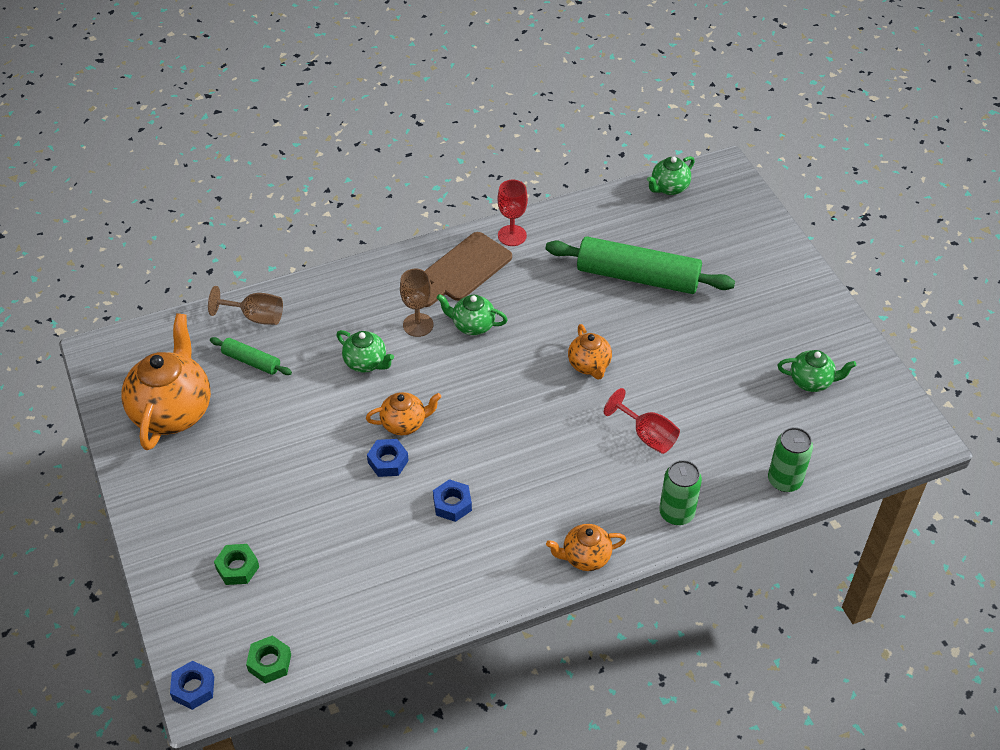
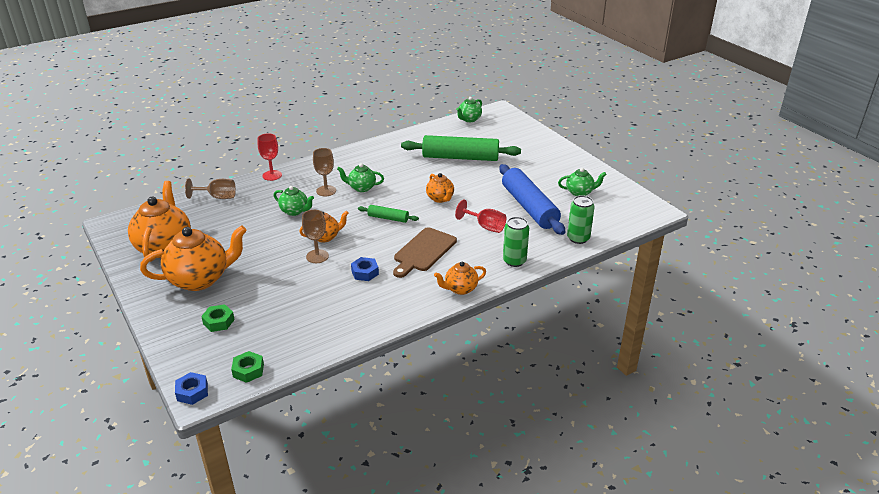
camera: 10 degrees left, 15 degrees down
(218, 483) = (200, 279): none -> orange teapot
(251, 361) = (217, 218): green rolling pin -> green rolling pin (388, 218)
(388, 461) = (317, 256): blue nut -> brown goblet
(464, 269) = (351, 164): brown cutting board -> brown cutting board (423, 251)
(512, 235) = (378, 147): red goblet -> red goblet (272, 175)
(724, 403) = (529, 207): none -> blue rolling pin

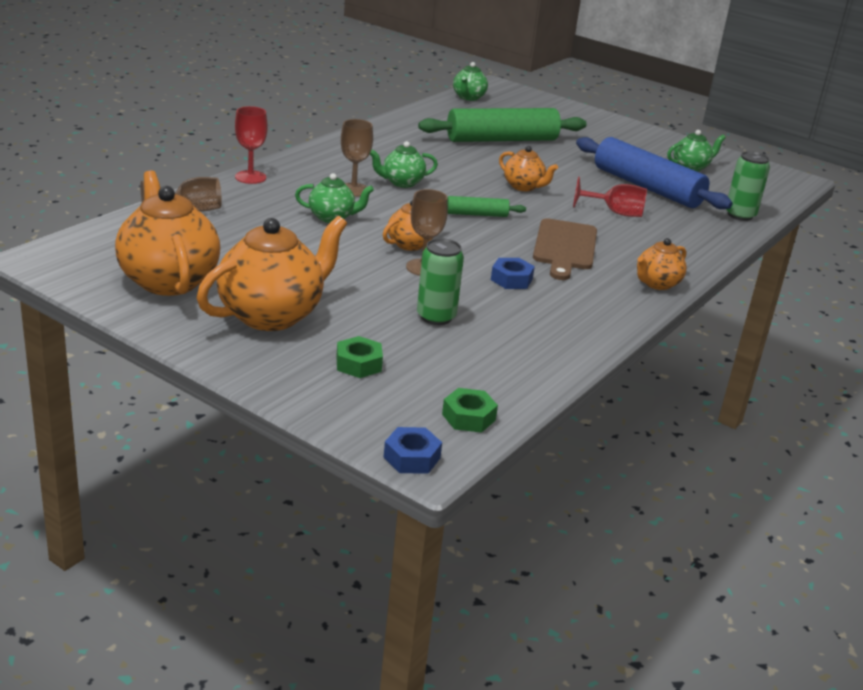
camera: 25 degrees left, 5 degrees down
(514, 261) = (690, 246): green can -> green can (436, 317)

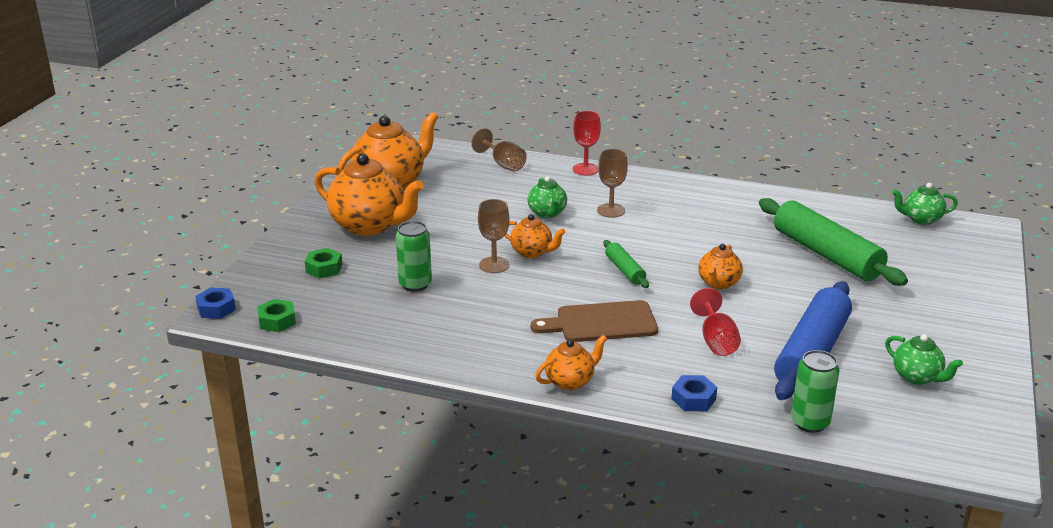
camera: 75 degrees right, 0 degrees up
(401, 183) = (652, 226): green teapot -> none
(511, 279) = (509, 306): blue nut -> blue nut (693, 399)
(656, 284) = (570, 381): orange teapot -> orange teapot turned 120 degrees clockwise

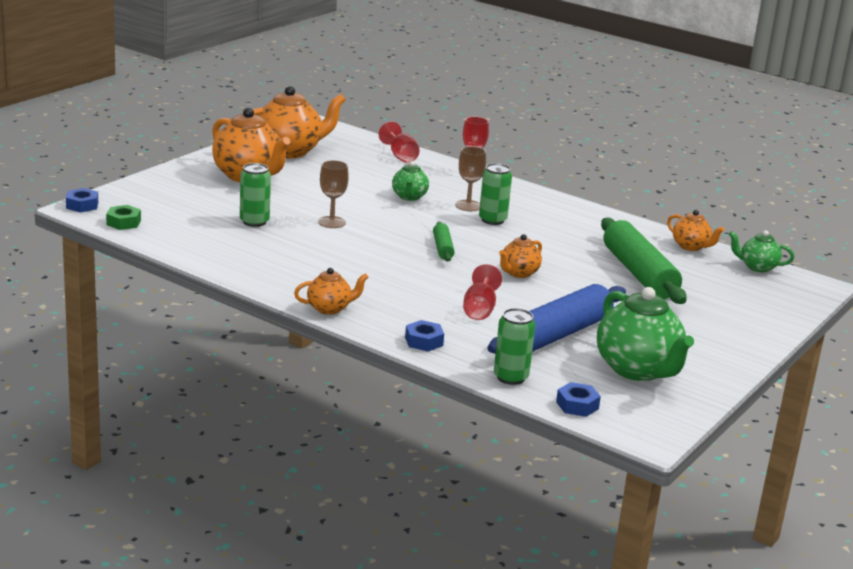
camera: 15 degrees right, 5 degrees down
(324, 268) = (188, 197): green nut -> none
(503, 164) = (400, 156): brown goblet -> red goblet
(532, 252) = (372, 220): orange teapot -> orange teapot (691, 246)
(601, 323) = (390, 277): brown cutting board -> none
(646, 223) = (492, 220): none -> green can
(898, 441) = (577, 405): none -> blue nut
(917, 377) = (638, 370): green teapot -> green teapot, size x1.91

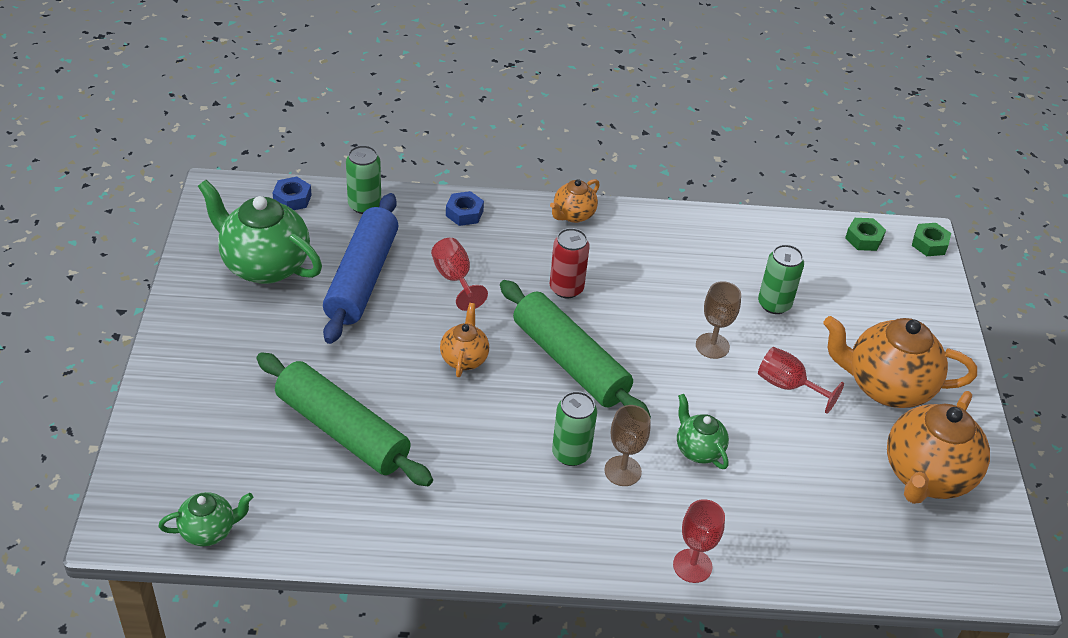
camera: 145 degrees right, 20 degrees up
(82, 205) = (929, 244): blue nut -> green nut
(396, 276) = (566, 288): none -> red can
(400, 156) = (811, 555): red goblet -> red goblet (788, 386)
(442, 248) = (570, 361): green rolling pin -> green rolling pin, size x2.09
(691, 246) = (311, 535): orange teapot -> none

